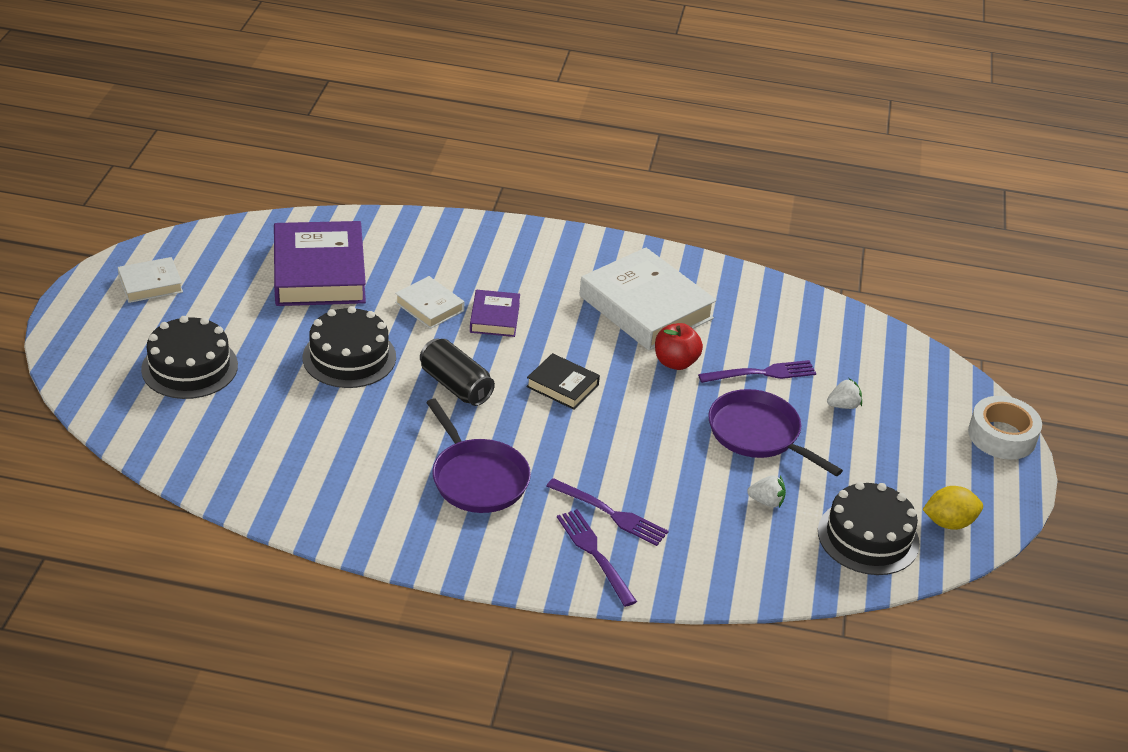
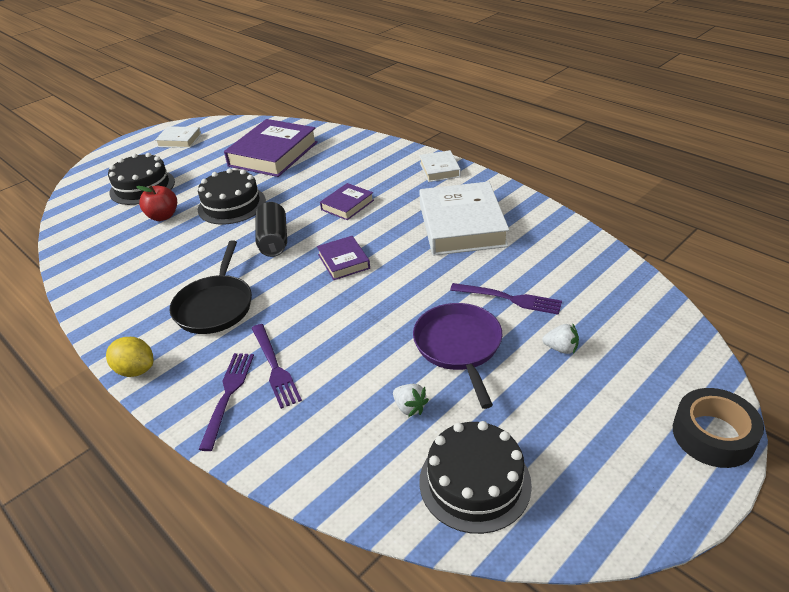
camera: 40 degrees right, 0 degrees up
(429, 306) = (314, 188): white book -> white book (439, 170)
(477, 478) = (215, 306): purple pan -> black pan
(562, 386) = (343, 261): black book -> purple book
(675, 362) = (445, 270): red apple -> red apple (163, 216)
(948, 523) = (575, 504): yellow lemon -> yellow lemon (136, 370)
(1002, 436) = (713, 435): white tape -> black tape

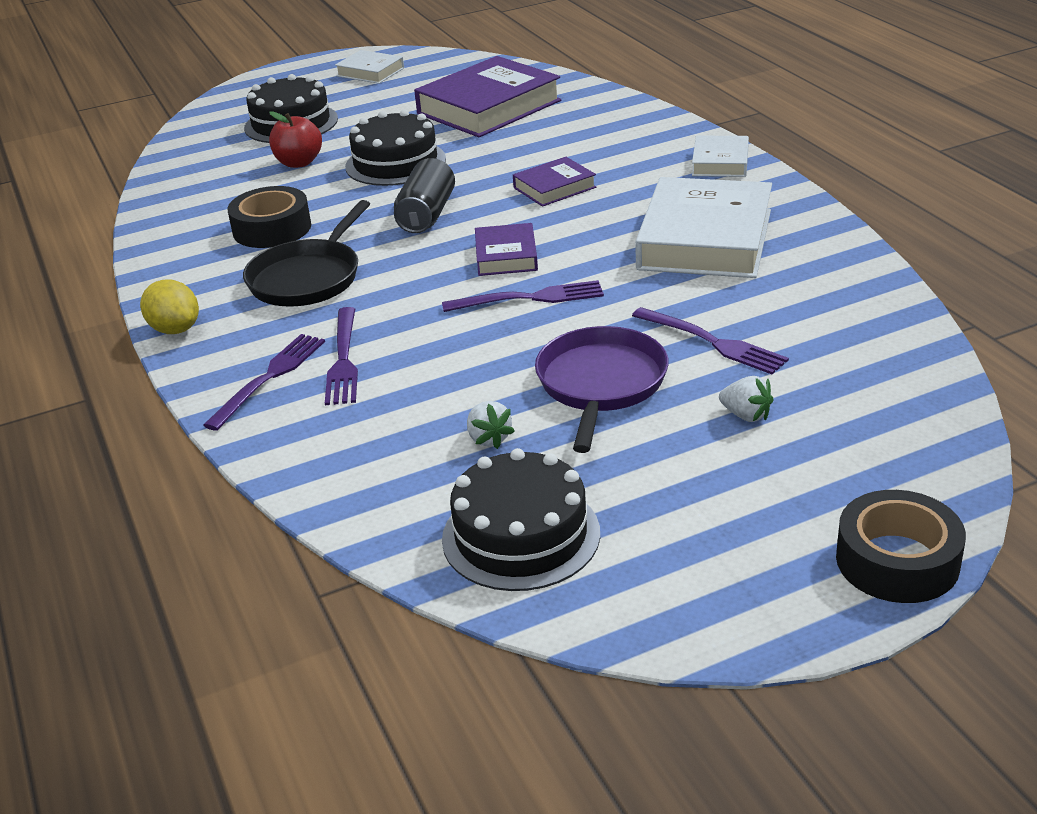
camera: 20 degrees right, 5 degrees down
(169, 271) = (272, 229): none -> black tape
(377, 290) = (530, 298): none -> purple fork

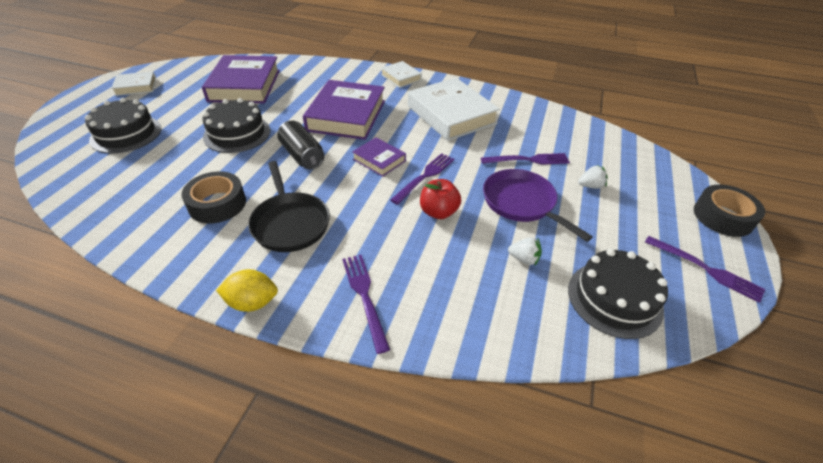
camera: 50 degrees left, 10 degrees up
(299, 163) = (171, 156): red apple -> red apple (438, 212)
(343, 360) = (389, 260): purple fork -> purple fork (706, 269)
(554, 187) = (346, 115): purple book -> purple book, size x1.98

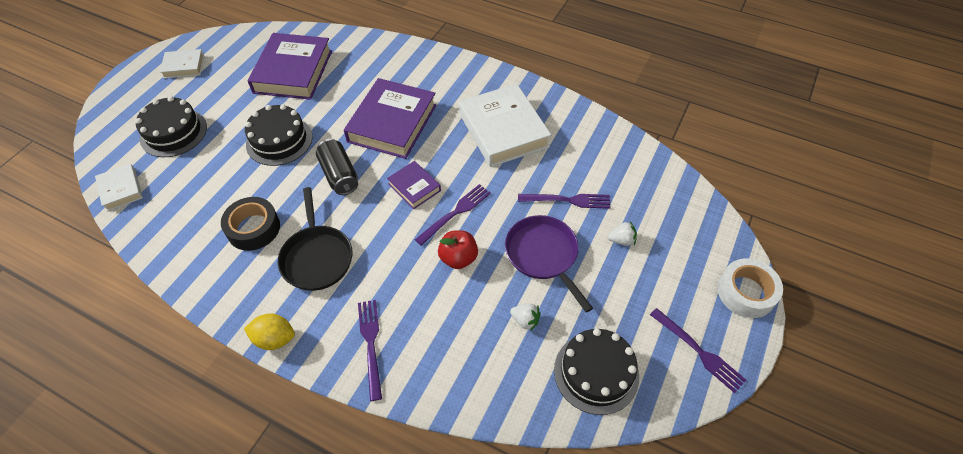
camera: 10 degrees right, 10 degrees up
(401, 77) = (461, 69): white book -> white book (121, 190)
(723, 217) = (746, 292): black tape -> white tape

